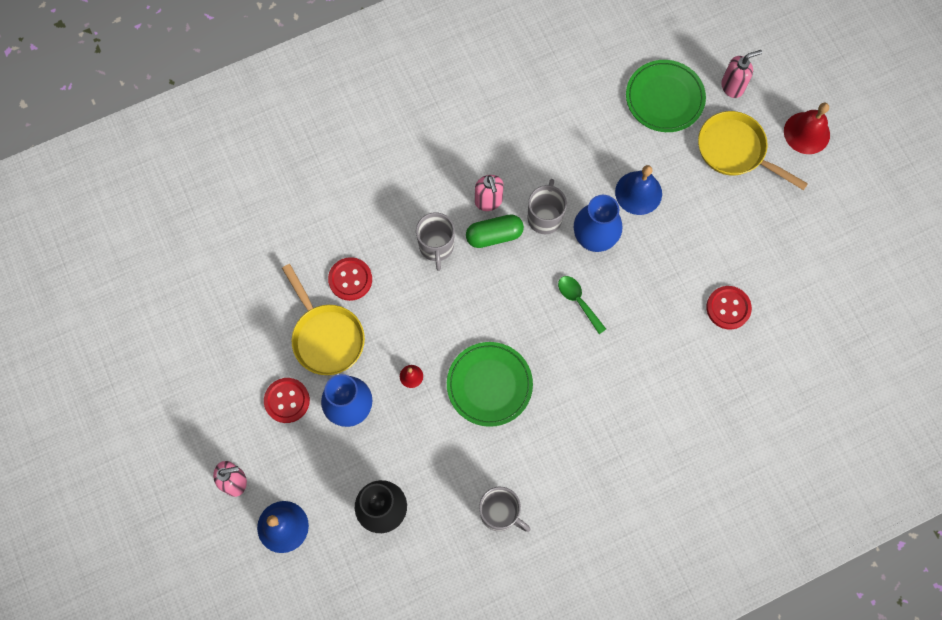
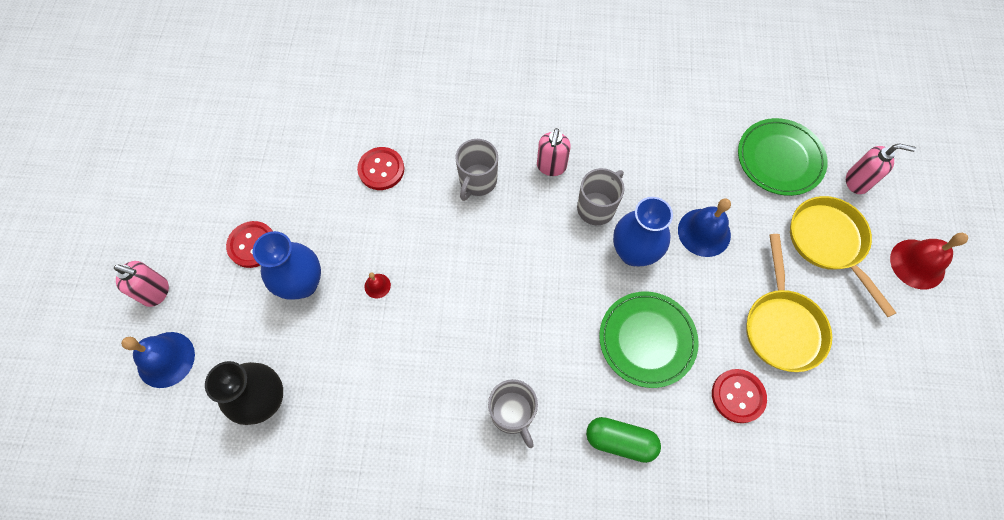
camera: 30 degrees right, 5 degrees down
(326, 337) = (326, 208): yellow pan -> yellow pan (782, 326)
(489, 385) = (445, 336): green plate -> green plate (647, 340)
(494, 235) = (537, 199): green capsule -> green capsule (620, 441)
(500, 513) = (373, 472): grey mug -> grey mug (513, 413)
(578, 301) = (582, 303): green spoon -> none

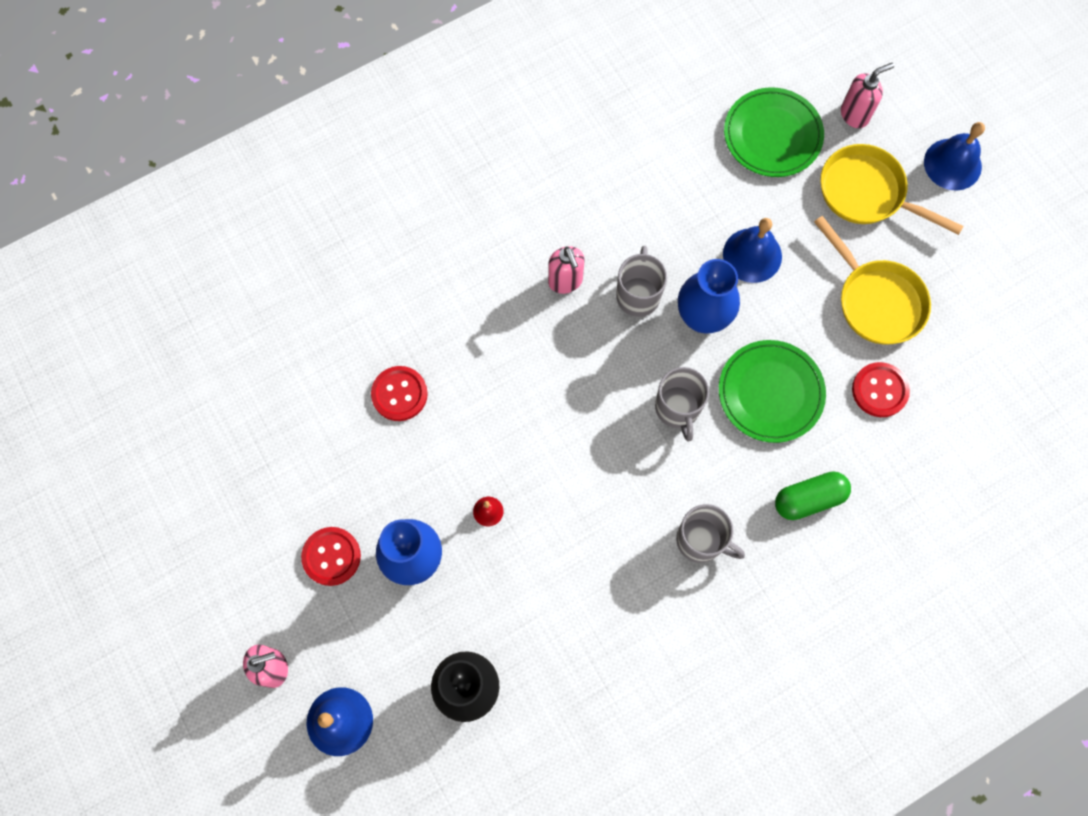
camera: 35 degrees left, 5 degrees up
(477, 181) = (505, 343): grey mug -> grey mug (677, 409)
(917, 264) = (952, 164): red bell -> blue bell

